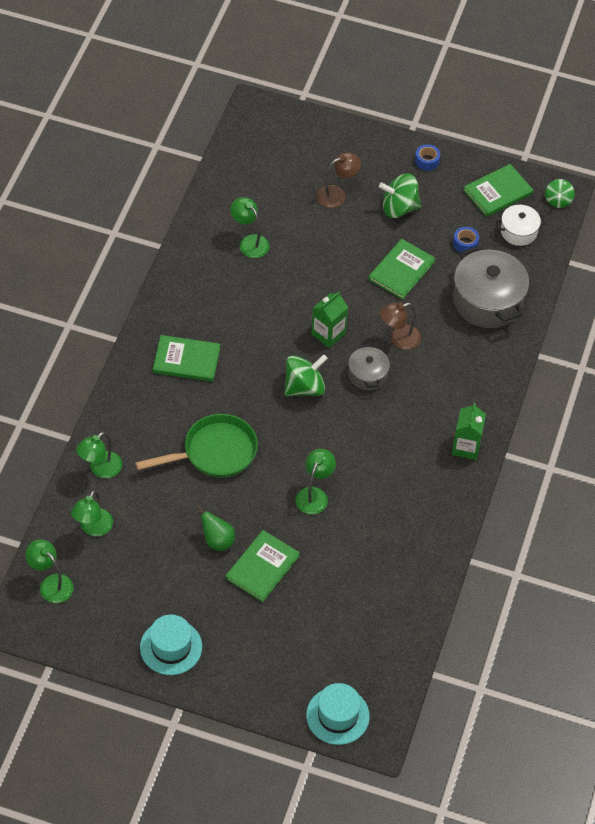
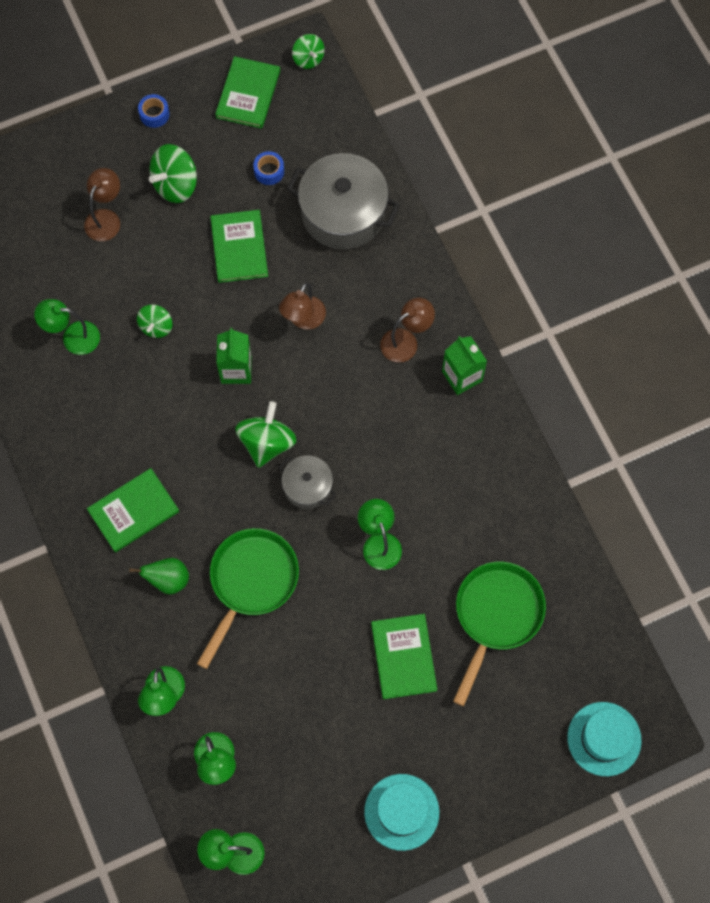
camera: 40 degrees left, 15 degrees up
(217, 541) = (339, 668): green pear -> green pear (168, 580)
(305, 274) = (156, 327): none -> green spinning top
(343, 593) = (496, 616): none -> green pan
(367, 375) = (310, 380): grey pot -> grey pot (307, 487)
(451, 400) = (406, 341): none -> brown lamp
(518, 231) = (304, 119): white pot -> none

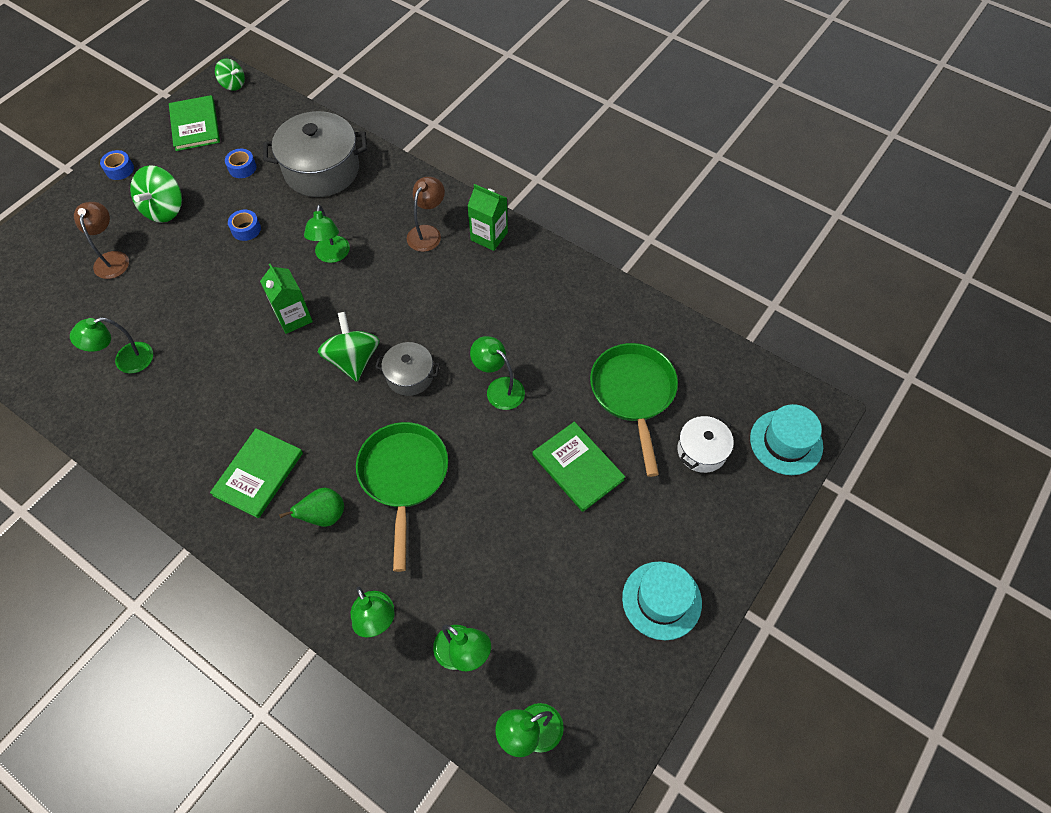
camera: 30 degrees left, 10 degrees down
(156, 327) = (202, 318): green spinning top -> none
(239, 247) = (246, 229): green book -> blue tape
(303, 320) = (332, 255): brown lamp -> green lamp
(522, 703) = (701, 451): none -> white pot

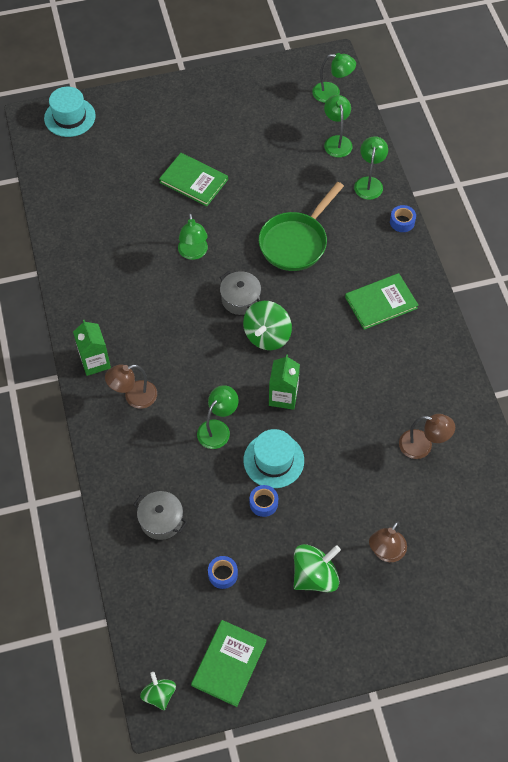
camera: 140 degrees left, 0 degrees up
(119, 169) = (327, 656): blue tape -> blue tape (402, 222)
(126, 360) = (422, 446): green lamp -> brown lamp
(322, 170) = (161, 520): grey pot -> grey pot, size x0.54
(324, 515) = (358, 252): green pear -> none
(578, 467) = (193, 181): green book -> green book turned 60 degrees counterclockwise
(633, 394) = (120, 195): green pan -> none
(661, 600) = (217, 99): turquoise hat -> turquoise hat (273, 460)
(701, 451) = (118, 143): white pot -> none

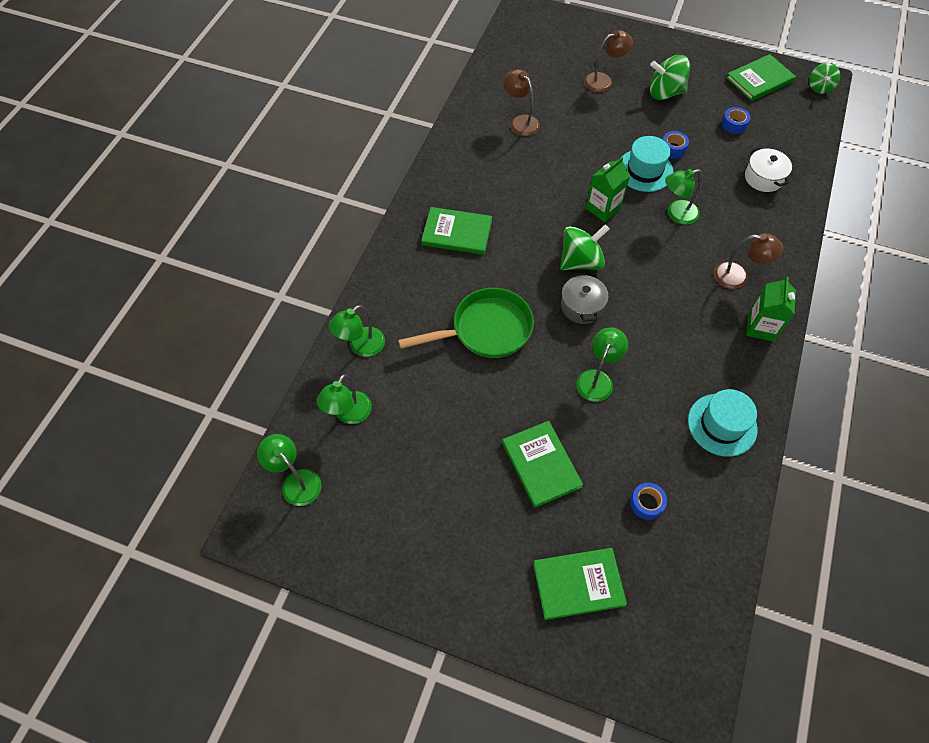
camera: 145 degrees left, 0 degrees up
(70, 117) = (641, 668): turquoise hat -> turquoise hat (722, 425)
(128, 134) = (578, 584): none -> green book
(161, 520) = (763, 178): grey pot -> white pot
(402, 222) = (369, 290): blue tape -> blue tape (646, 503)

